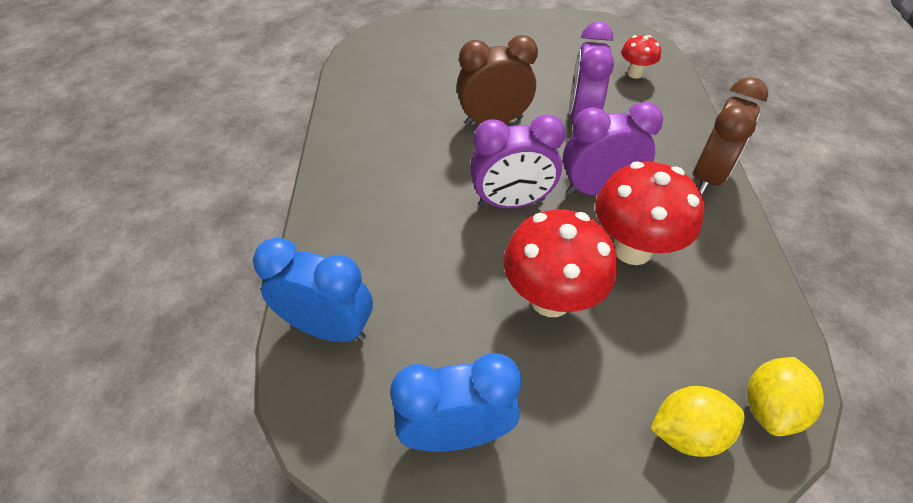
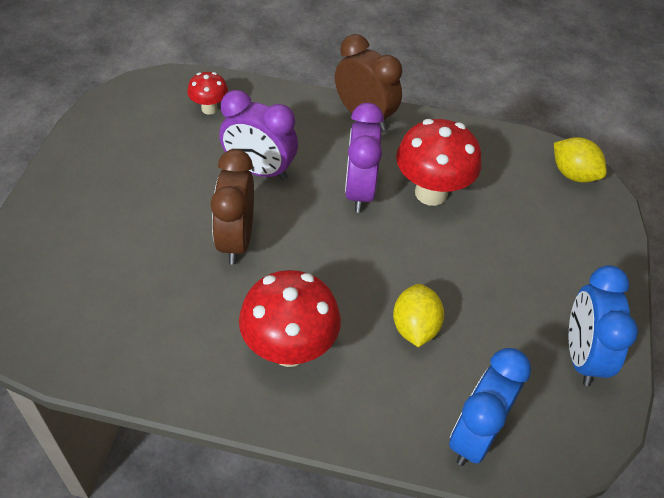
camera: 80 degrees left, 0 degrees up
(511, 202) = (357, 257): purple clock -> none
(550, 299) = (471, 261): red mushroom -> red mushroom (289, 349)
(686, 432) = (587, 222): yellow lemon -> yellow lemon (415, 327)

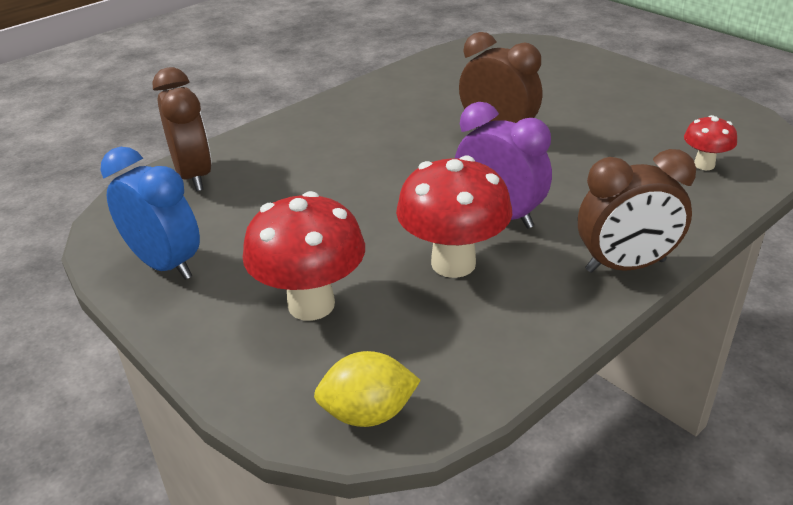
camera: 130 degrees right, 15 degrees down
(259, 170) = (580, 167): purple clock -> none
(289, 349) = (363, 126): red mushroom -> red mushroom (311, 304)
(415, 327) = (311, 186): yellow lemon -> none
(475, 435) = (194, 176): blue clock -> brown clock

